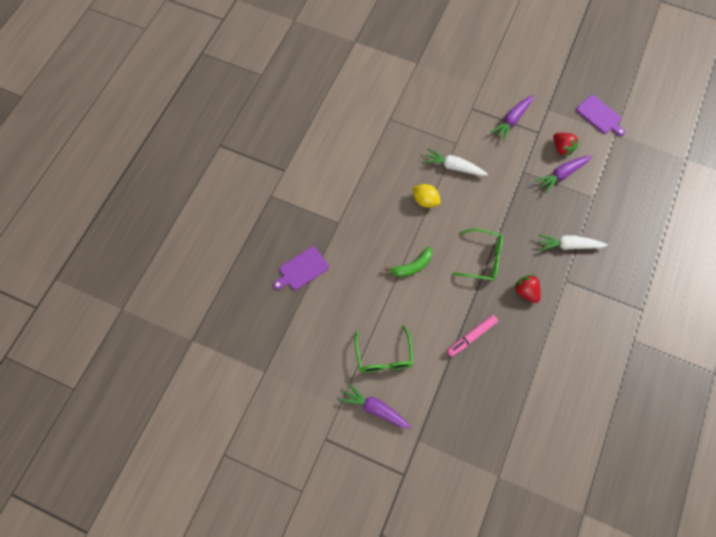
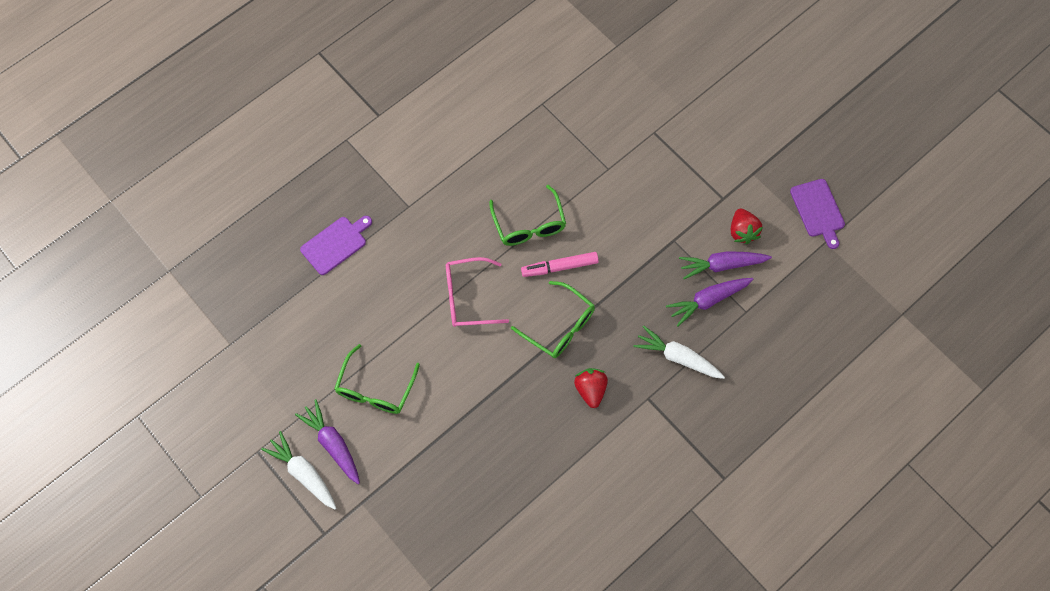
camera: 25 degrees right, 0 degrees up
(302, 269) = (336, 244): purple cutting board -> purple cutting board turned 150 degrees clockwise
(412, 266) = (468, 297): green banana -> pink glasses
(425, 200) = (529, 224): yellow lemon -> green glasses
(453, 167) = (588, 197): white carrot -> white carrot (303, 473)
(471, 337) = (492, 413): pink marker -> pink marker (559, 267)
(512, 120) = (697, 169): purple carrot -> purple carrot (708, 300)

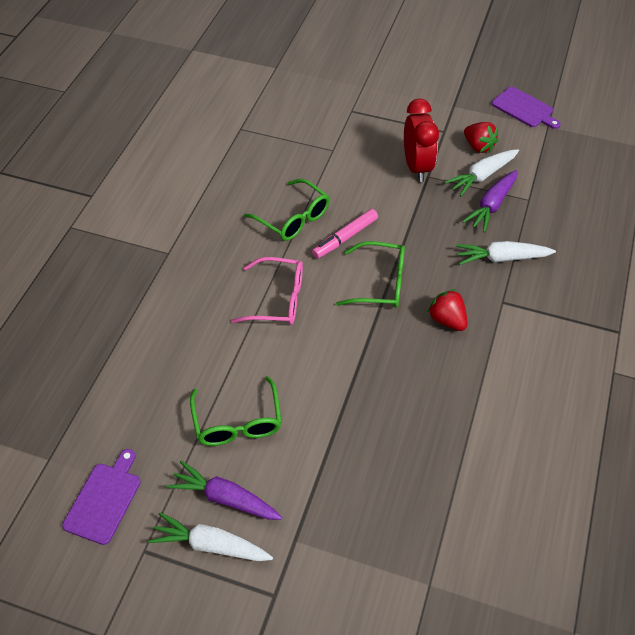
camera: 30 degrees left, 15 degrees down
(336, 244) = (113, 315): purple cutting board -> purple cutting board (104, 499)
(468, 297) = (277, 299): pink glasses -> pink glasses turned 135 degrees counterclockwise
(670, 225) = (416, 167): none -> red clock
(722, 265) = (481, 176): purple carrot -> white carrot

